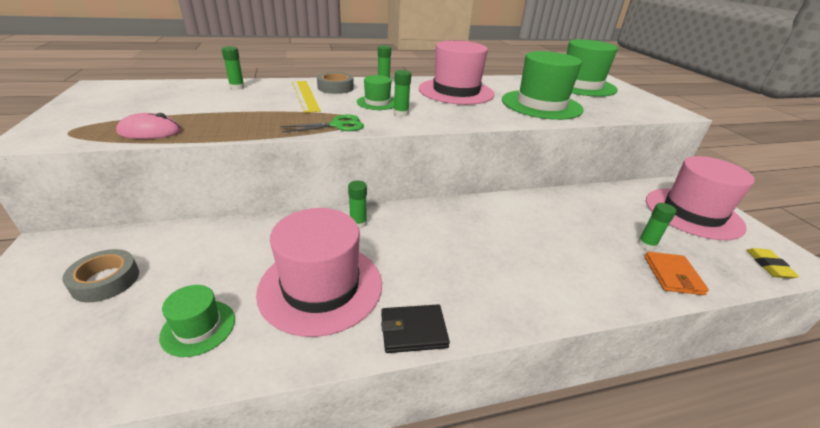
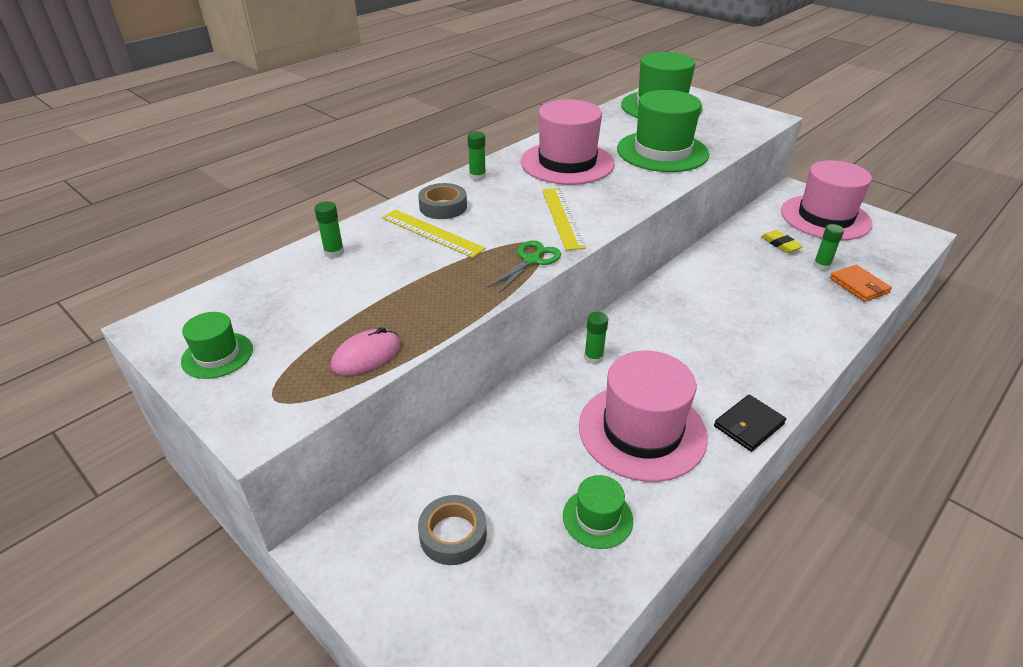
camera: 30 degrees left, 5 degrees up
(377, 102) = (519, 212): green hat -> green hat (217, 355)
(401, 113) = (562, 217): green glue stick -> yellow ruler
(768, 266) = (905, 246): yellow eraser -> yellow eraser (780, 244)

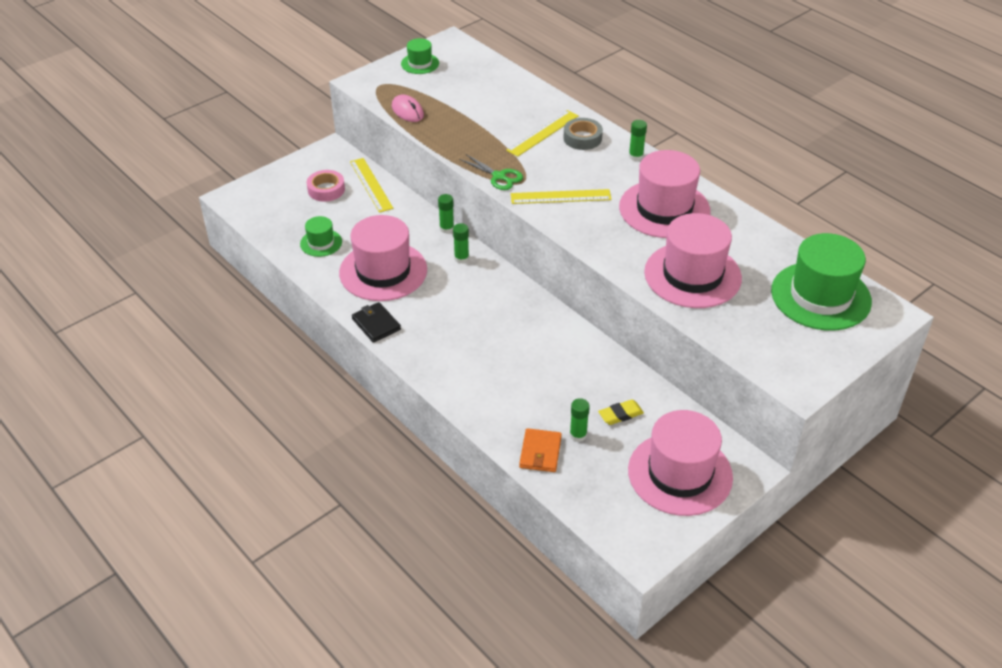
camera: 95 degrees right, 5 degrees up
(334, 252) = (521, 93): green glue stick -> green glue stick (446, 228)
(438, 472) = (371, 185): none -> yellow ruler
(453, 534) = (326, 190): grey tape -> pink tape
(662, 151) = (692, 275): green hat -> pink hat
(859, 285) = (540, 452): orange wallet -> orange wallet turned 60 degrees counterclockwise

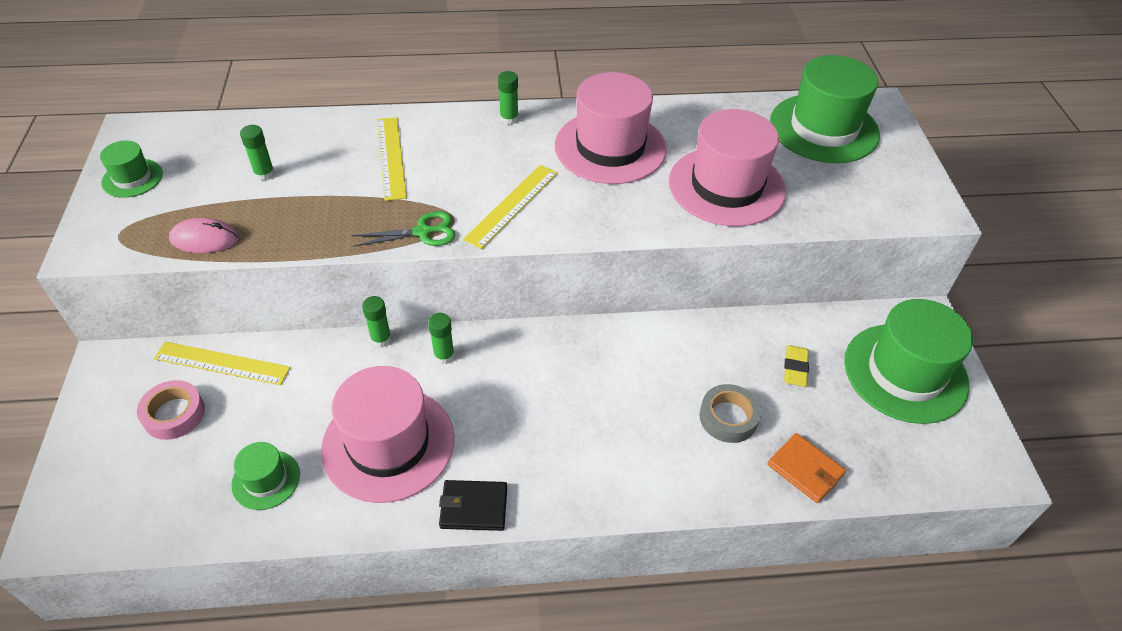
camera: 55 degrees left, 5 degrees up
(578, 435) = (801, 421): green glue stick -> green glue stick (264, 174)
(582, 138) = (436, 136): grey tape -> grey tape (728, 417)
(680, 473) = (905, 373): pink hat -> green hat

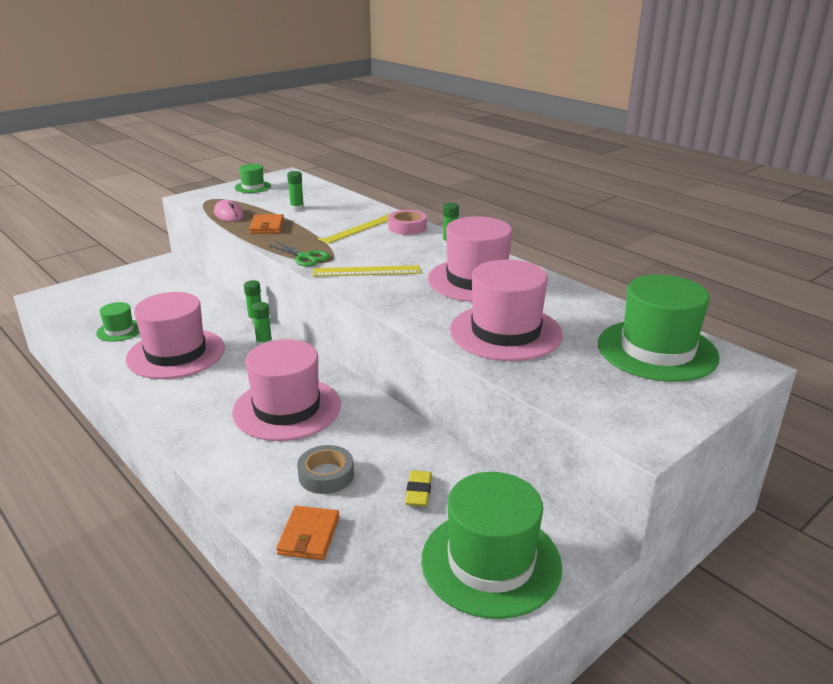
camera: 55 degrees right, 20 degrees down
(174, 414) = (144, 290): pink tape -> pink tape (407, 227)
(222, 363) = (190, 287): yellow ruler -> none
(292, 223) = (267, 226): none -> orange wallet
(473, 507) = (149, 400): black wallet -> none
(595, 396) = (287, 408): none -> pink hat
(795, 368) = (418, 492): yellow eraser -> yellow eraser turned 60 degrees counterclockwise

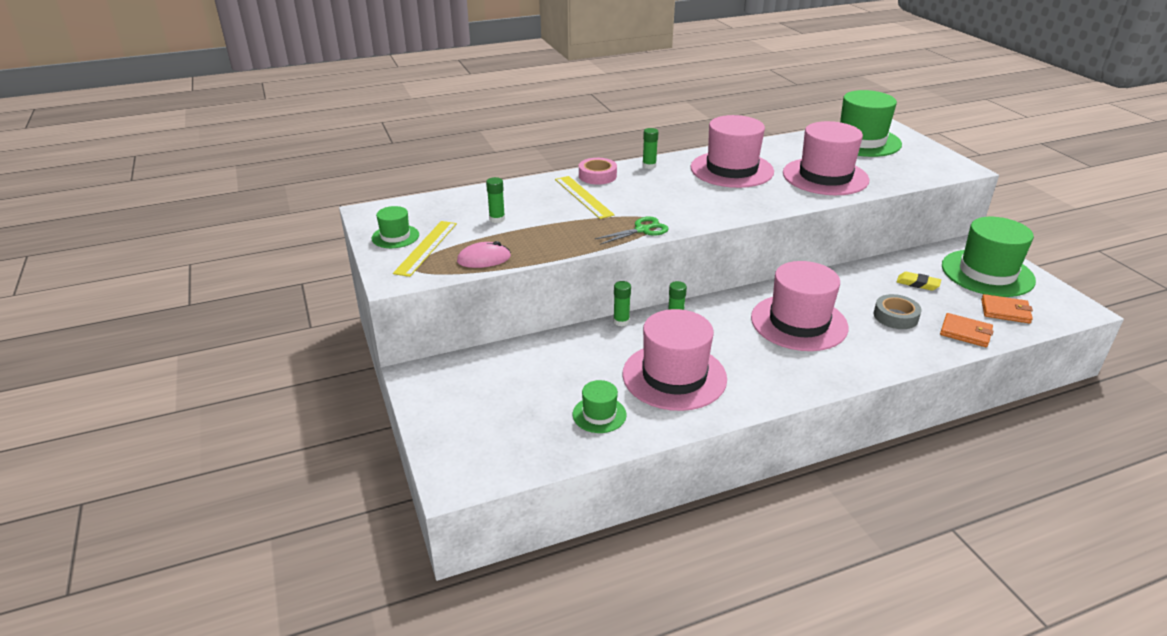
camera: 70 degrees left, 5 degrees up
(267, 226) = (542, 240): orange wallet -> orange wallet (1005, 311)
(366, 271) = (692, 207): yellow ruler -> yellow ruler (426, 248)

